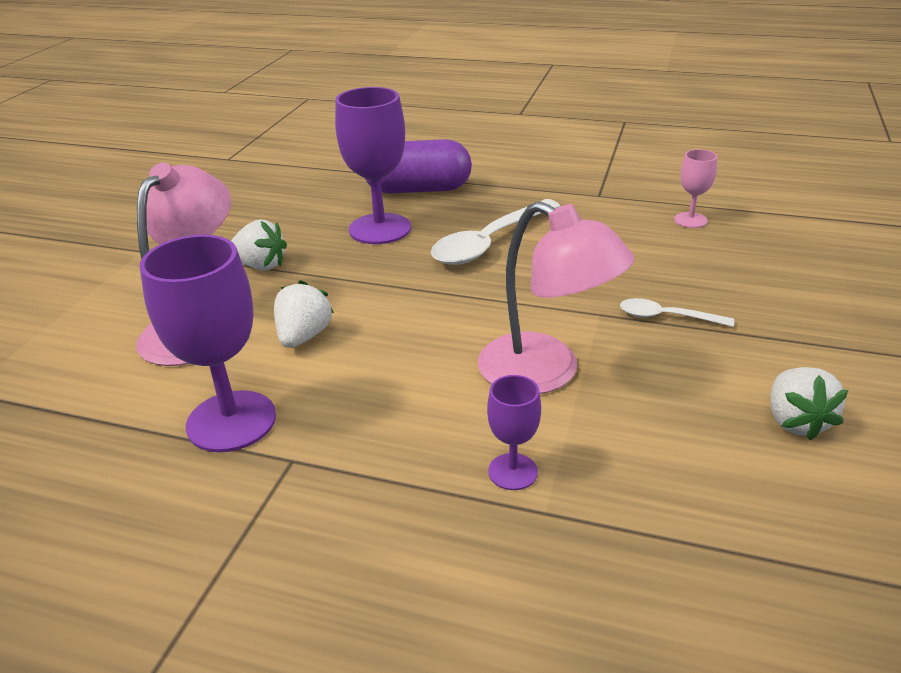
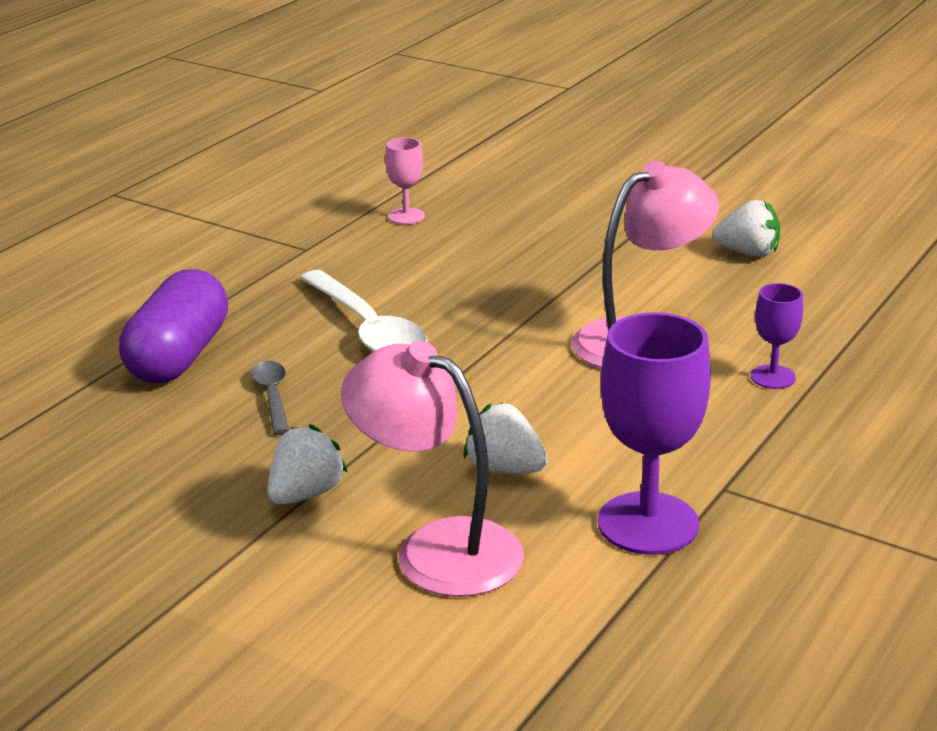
camera: 75 degrees left, 5 degrees down
(380, 229) = (272, 396): purple goblet -> grey spoon
(666, 317) = (579, 267): white spoon -> none

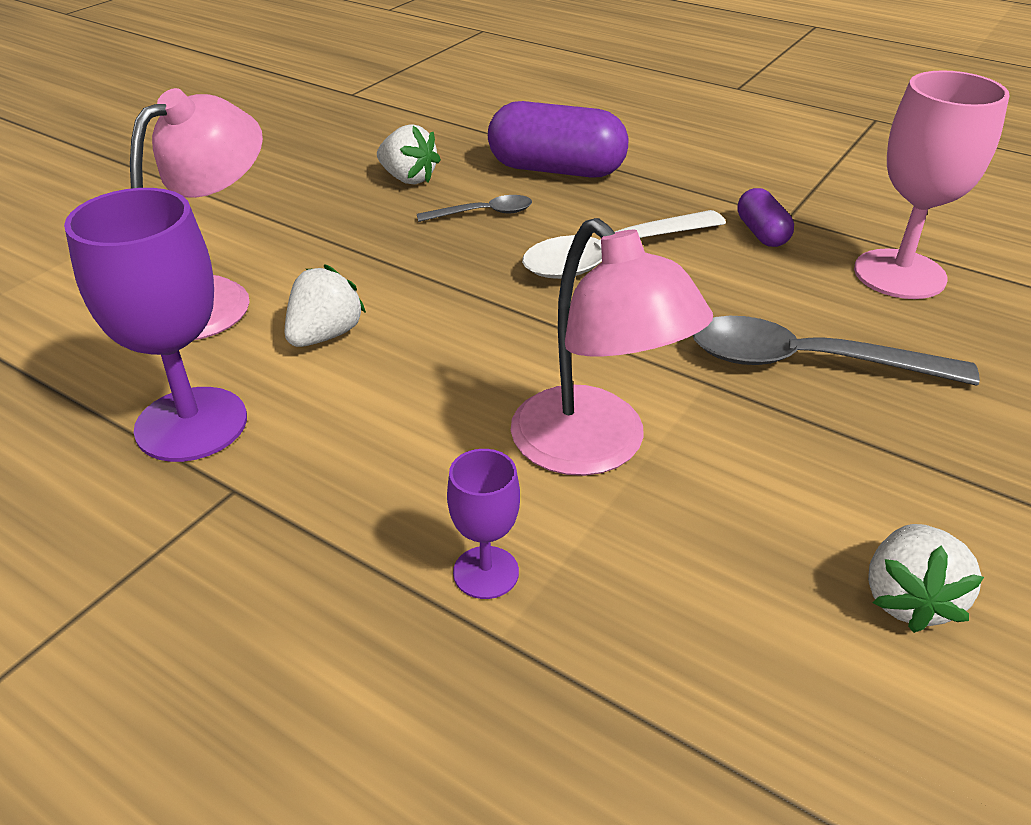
camera: 90 degrees right, 10 degrees up
(306, 494) = (321, 235): white strawberry -> white strawberry (408, 178)
(334, 262) = (761, 233): none -> purple capsule
(406, 216) = (899, 274): pink goblet -> pink goblet, size x1.96
(527, 260) = (807, 362): none -> grey spoon

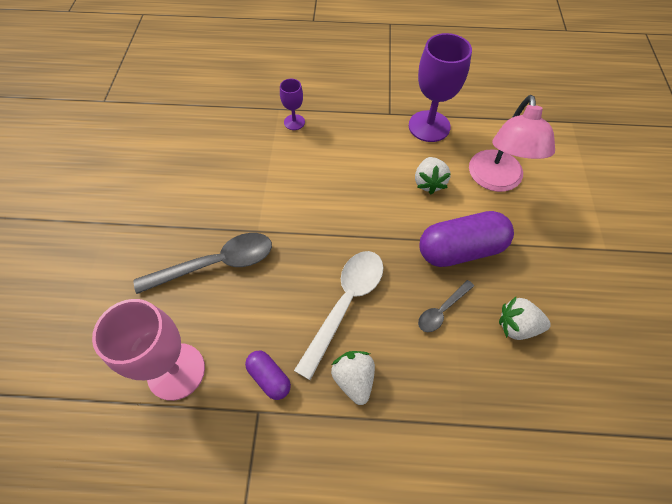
camera: 150 degrees right, 20 degrees up
(556, 170) = (439, 393): purple capsule -> purple capsule (460, 249)
(595, 448) = (286, 177): pink lamp -> none
(908, 599) = (164, 166): white strawberry -> white strawberry (354, 379)

